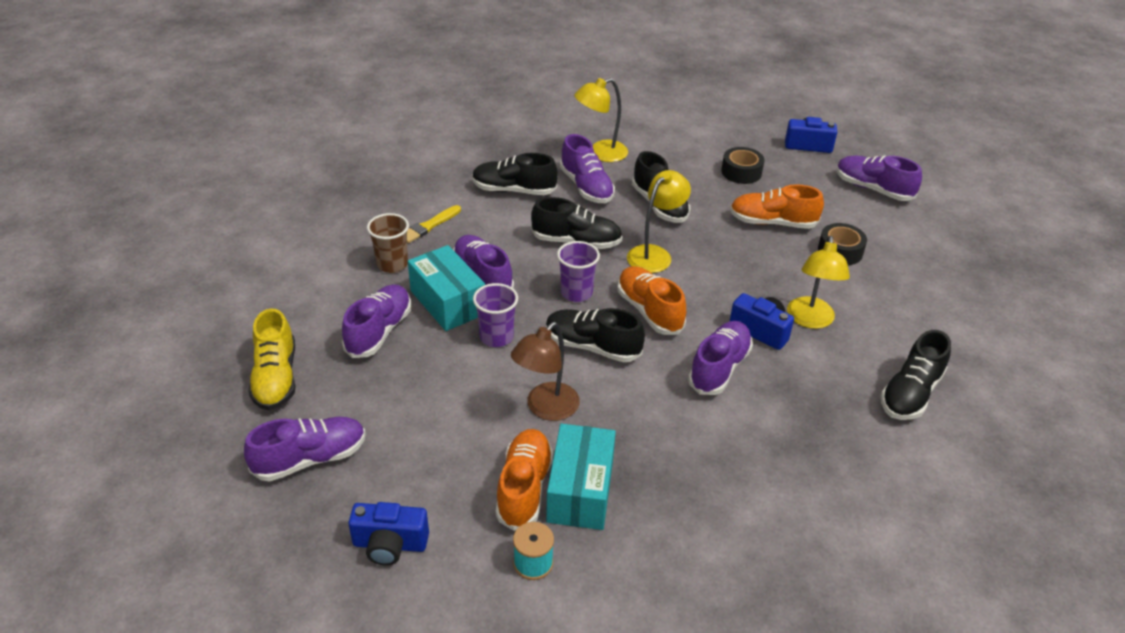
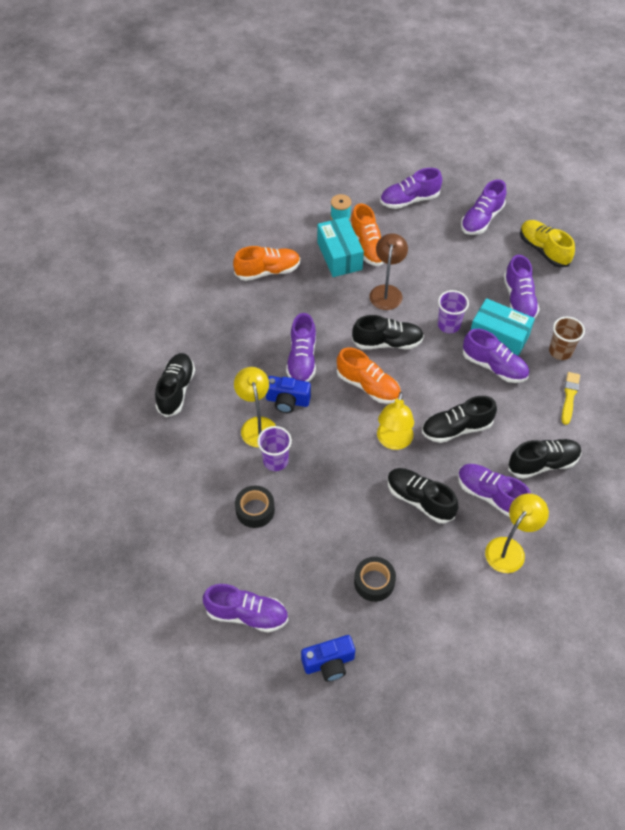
camera: 155 degrees right, 15 degrees up
(390, 545) = (409, 200): blue camera -> purple shoe
(576, 293) = (424, 380): purple cup -> purple cup (275, 461)
(772, 222) = (320, 521): orange shoe -> orange shoe (268, 271)

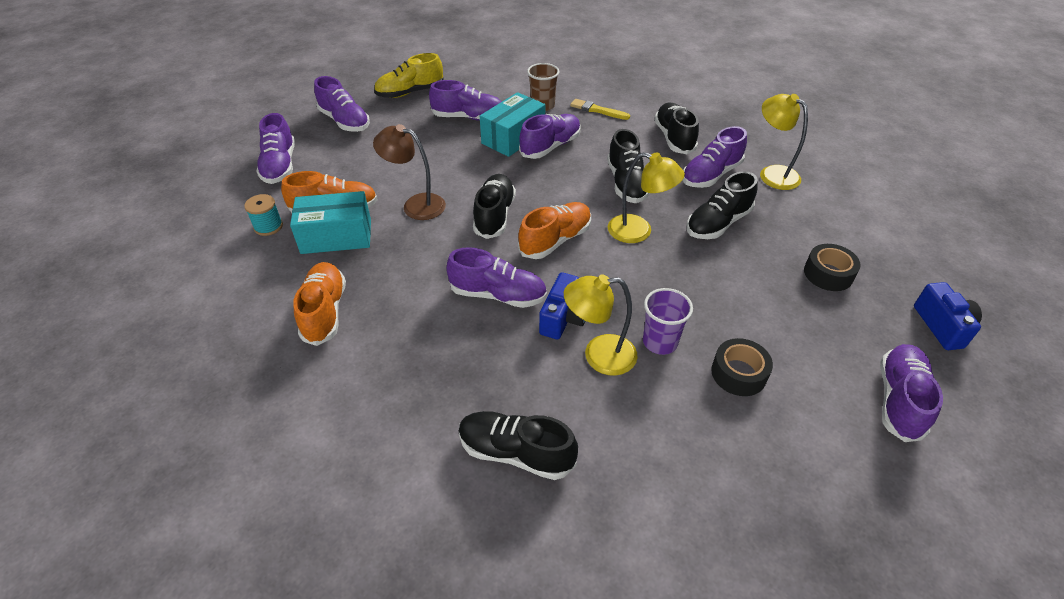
camera: 80 degrees left, 10 degrees down
(448, 325) = (485, 167): purple cup -> none

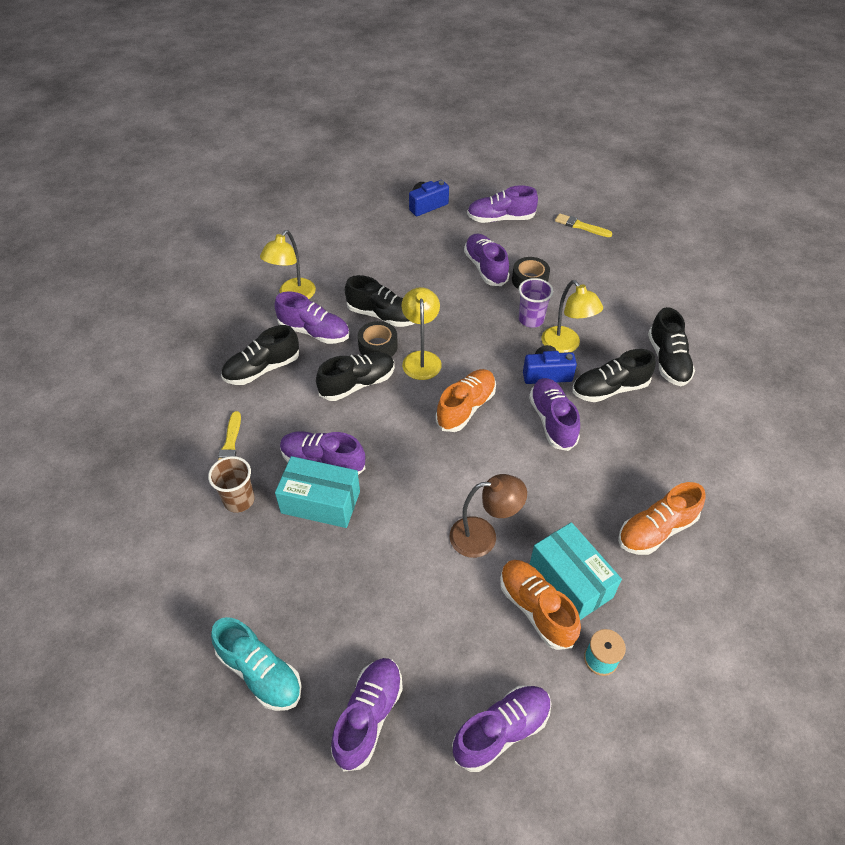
camera: 115 degrees left, 5 degrees up
(410, 92) = (260, 672): yellow shoe -> turquoise shoe
(416, 205) = (483, 536): brown lamp -> brown lamp turned 90 degrees counterclockwise
(468, 117) = (296, 567): purple shoe -> purple shoe (485, 268)
(494, 215) = (460, 463): black shoe -> black shoe (609, 389)
(555, 240) = (466, 407): orange shoe -> orange shoe turned 105 degrees clockwise
(828, 274) = (407, 253): black tape -> black tape (378, 346)
(864, 505) = (581, 226): none -> yellow brush

